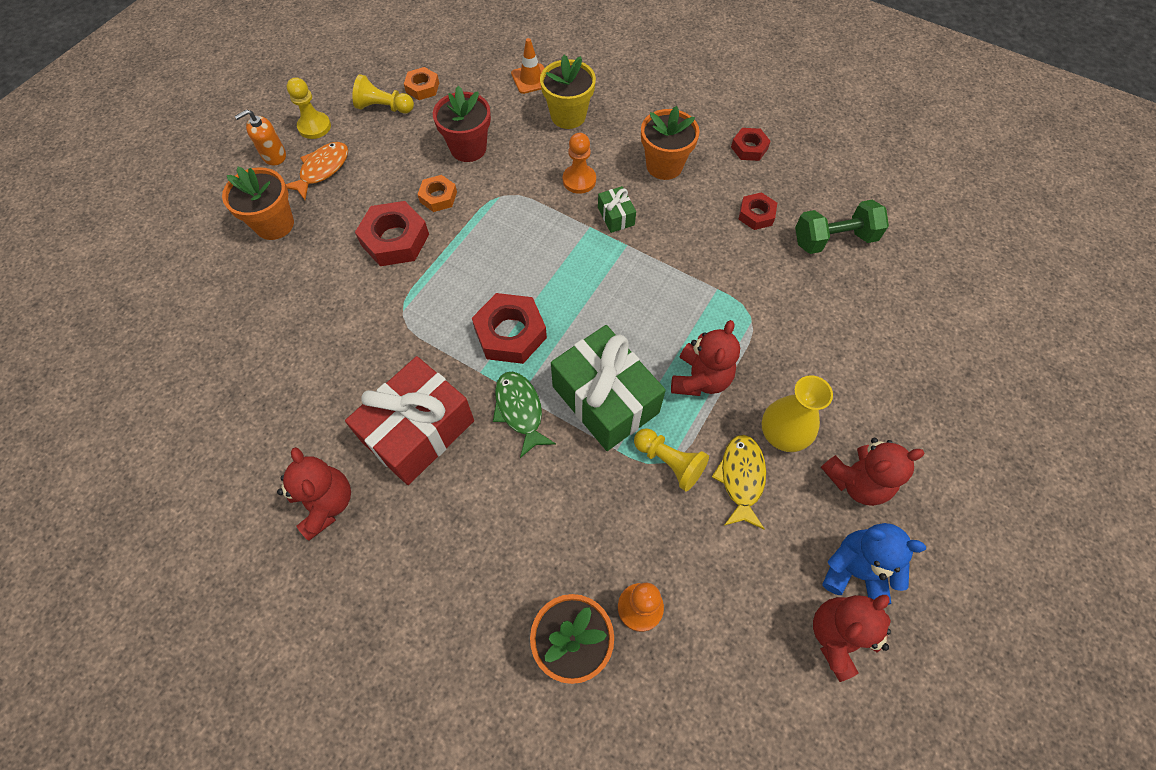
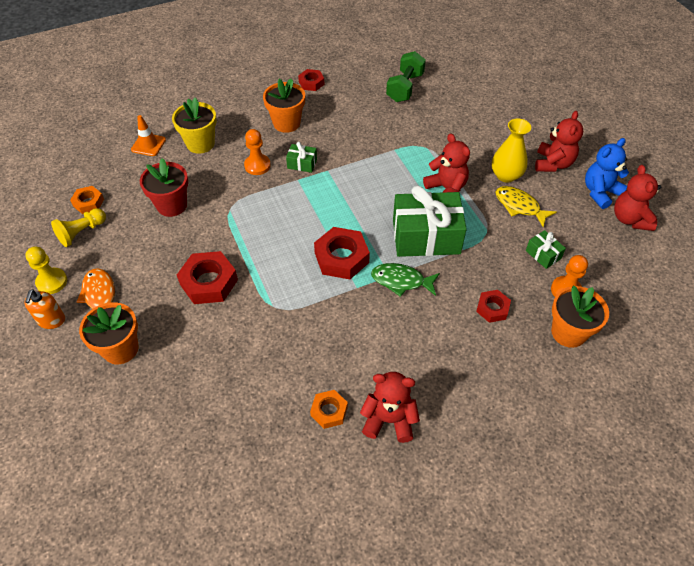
camera: 55 degrees left, 10 degrees down
(418, 431) = (374, 341): red gift -> none
(438, 197) = (196, 241): orange nut -> orange nut (329, 411)
(669, 462) = (488, 230): yellow pawn -> none
(679, 549) = (543, 254): none -> green gift
(756, 214) = (360, 106): red nut -> red nut (492, 308)

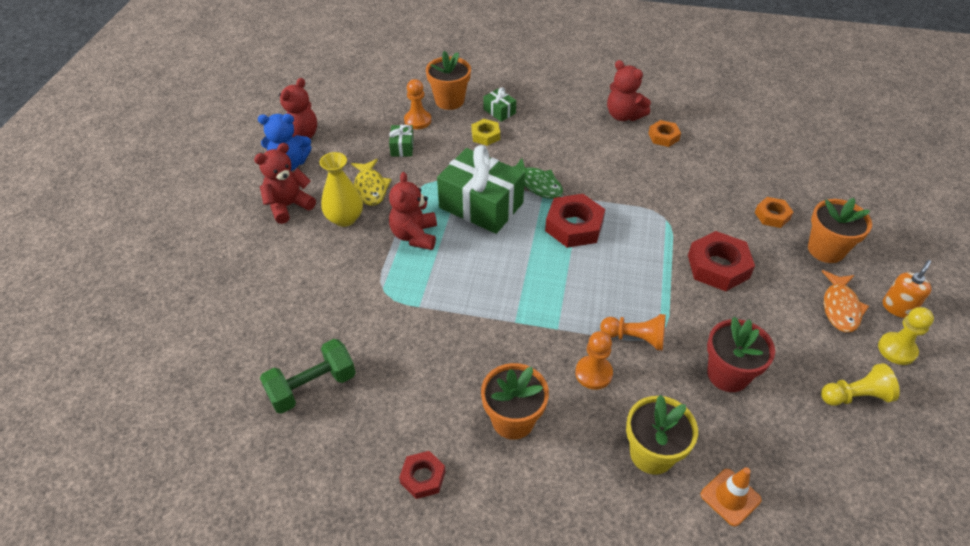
camera: 145 degrees left, 5 degrees down
(88, 202) = (841, 438): orange nut -> orange nut (772, 215)
(243, 198) = (635, 338): none -> orange pawn
(302, 164) = (538, 346): green gift -> green gift (499, 111)
(492, 308) = (485, 135): red nut -> yellow nut

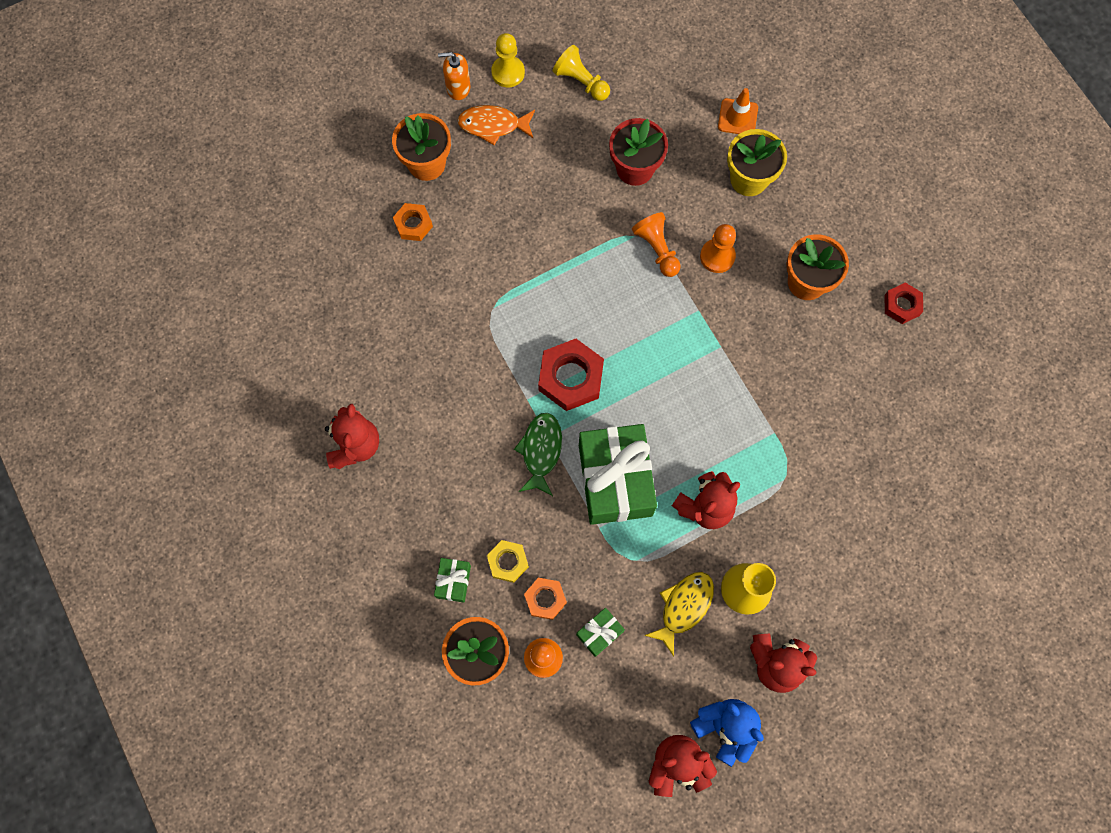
camera: 130 degrees left, 25 degrees up
(312, 387) = (915, 443): green dumbbell -> none
(663, 137) = (363, 383): orange nut -> orange nut (545, 599)
(718, 266) = (521, 233): red nut -> none
(840, 307) = (493, 125): orange fish -> orange fish turned 150 degrees counterclockwise

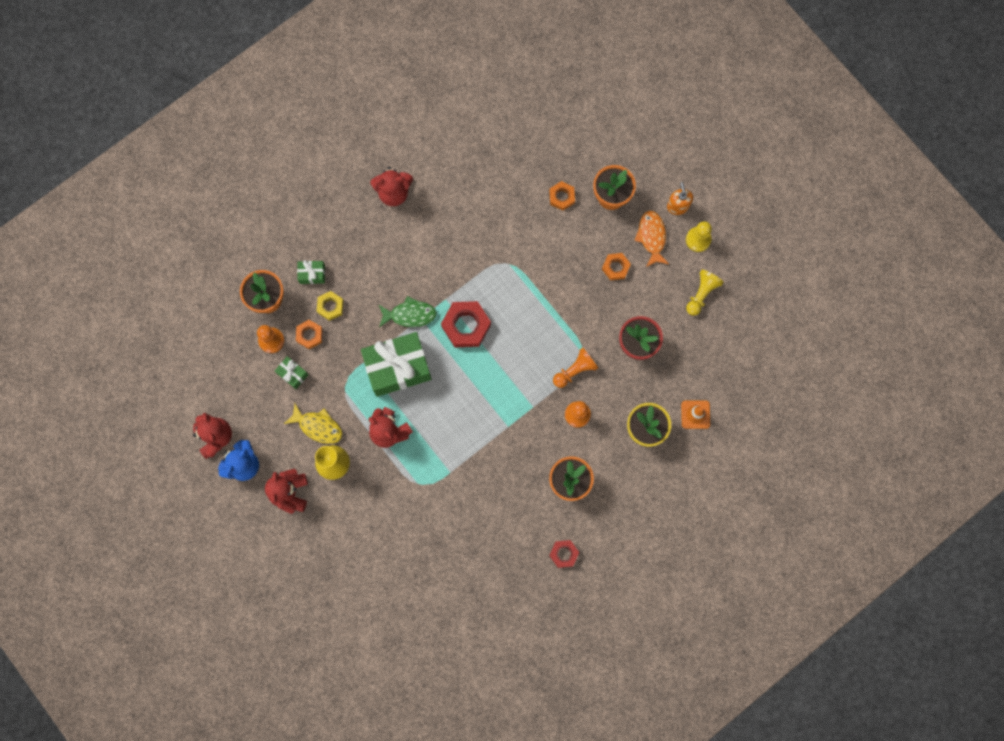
camera: 80 degrees right, 5 degrees up
(525, 175) = (616, 267): none -> orange nut

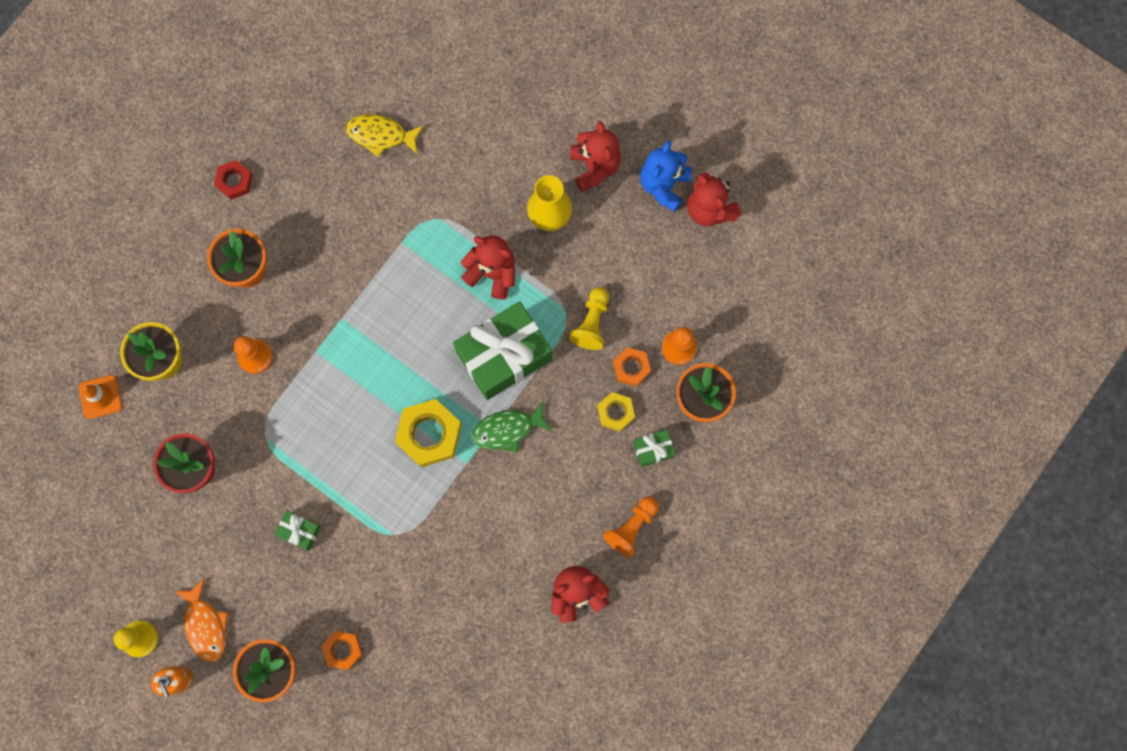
camera: 165 degrees right, 0 degrees up
(292, 374) = (637, 312): green gift -> green gift (299, 531)
(318, 426) = (584, 255): yellow fish -> yellow fish (381, 135)
(466, 326) = (429, 434): red nut -> yellow nut
(575, 370) = (271, 413): orange pawn -> orange pawn (631, 528)
(616, 267) = (246, 568): orange nut -> none
(701, 294) = (121, 562): yellow pawn -> yellow pawn (592, 323)

